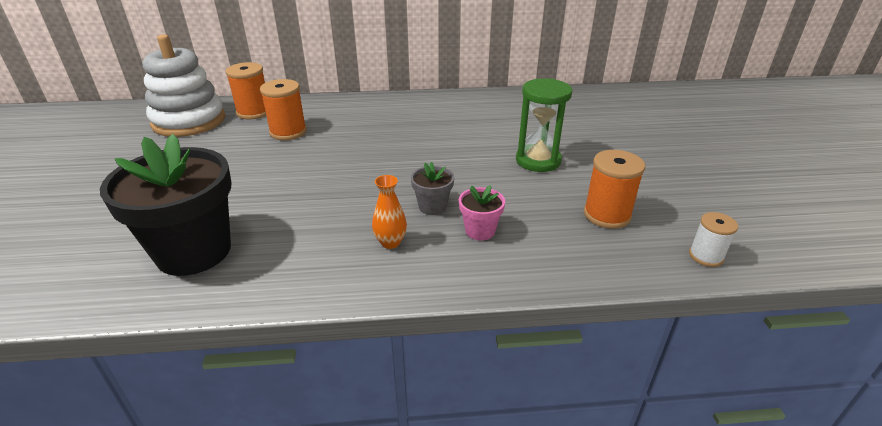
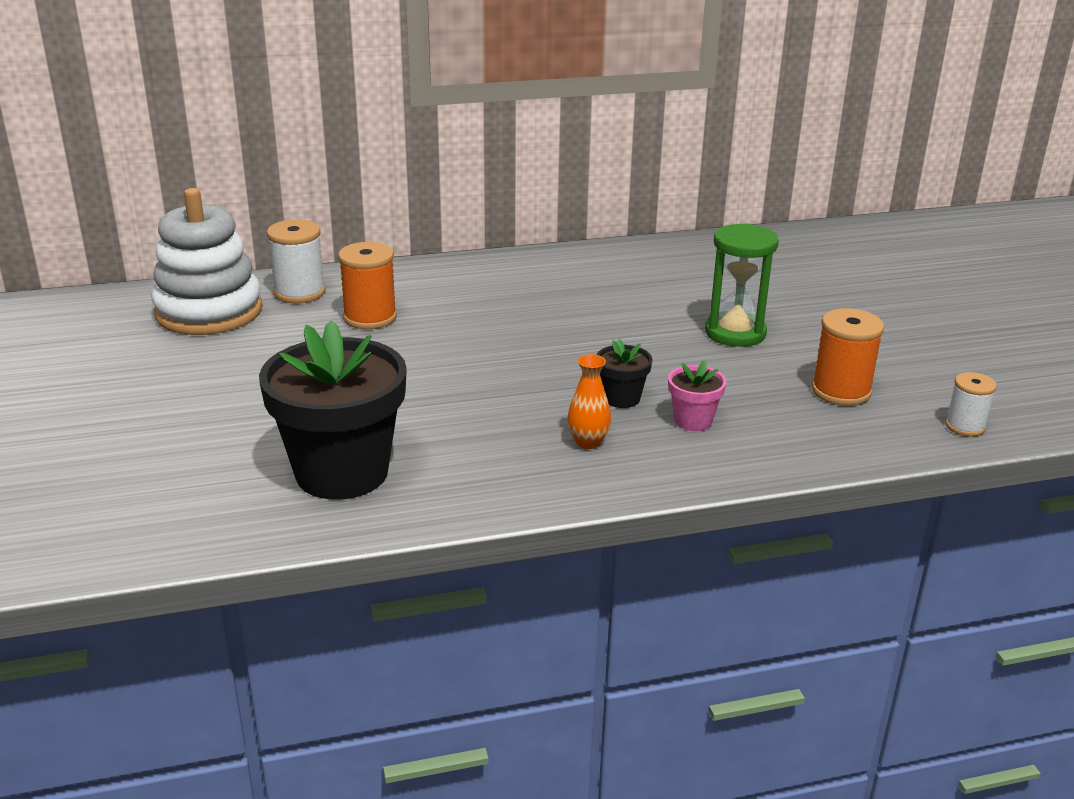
camera: 10 degrees left, 5 degrees down
(254, 112) = (299, 292): orange spool -> white spool
(432, 207) = (621, 398): grey flower pot -> black flower pot

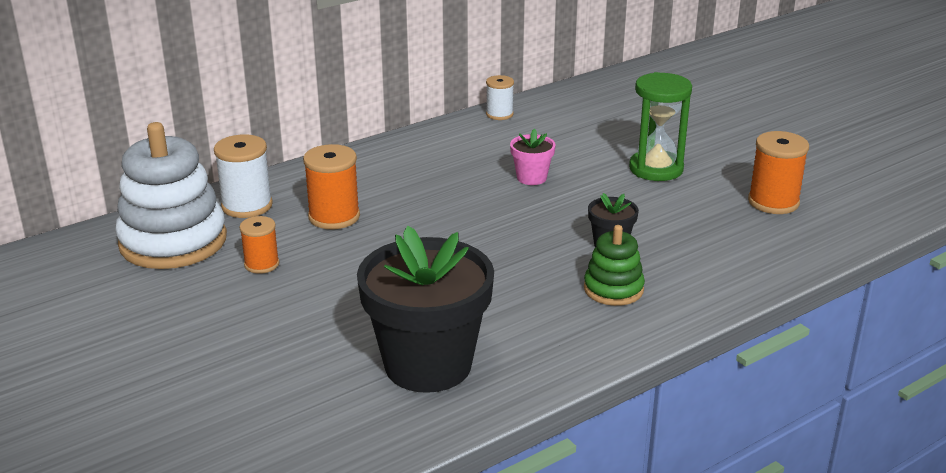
camera: 20 degrees left, 0 degrees up
(268, 347) = (261, 264): none -> orange spool
(588, 442) = (613, 289): orange vase -> green stacking toy
(693, 421) = (681, 252): pink flower pot -> pink flower pot (531, 178)
(965, 426) = (882, 211): white spool -> white spool (499, 114)

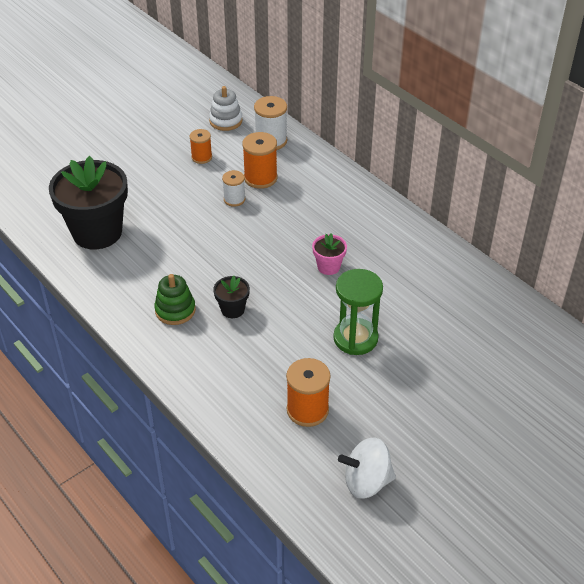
camera: 85 degrees right, 15 degrees up
(173, 241) = (226, 121): white stacking toy -> white stacking toy, size x0.53
(499, 114) = (437, 245): white spool -> white spool (234, 199)
(862, 175) = (366, 482): none -> white spinning top

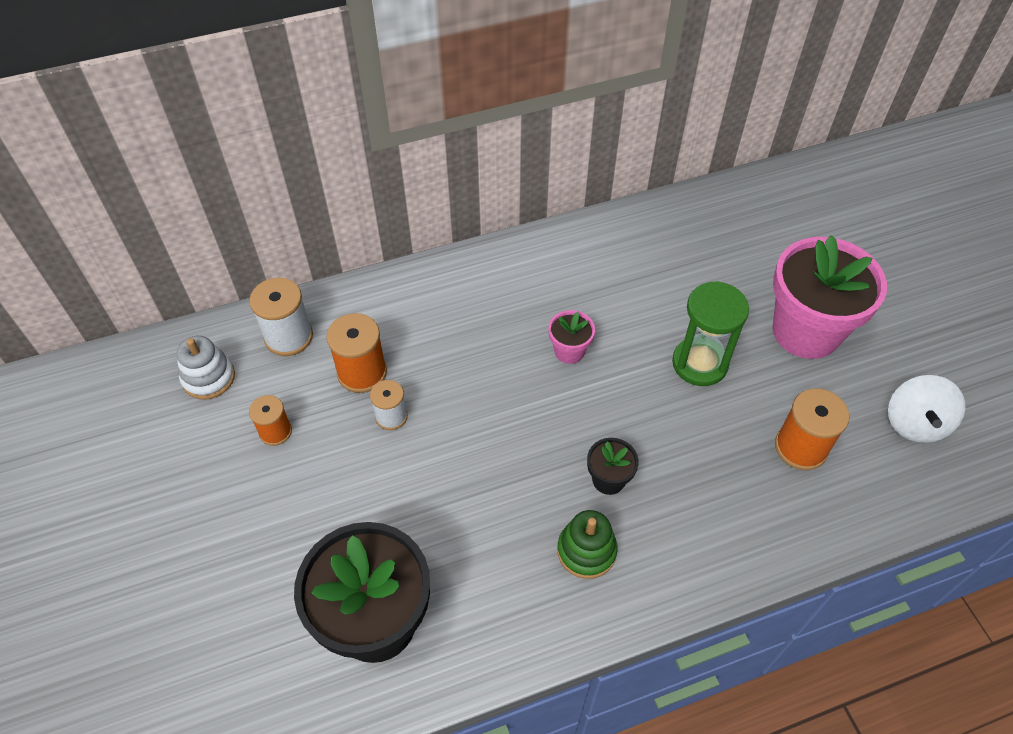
camera: 70 degrees left, 10 degrees up
(423, 398) = (806, 331): none -> pink flower pot

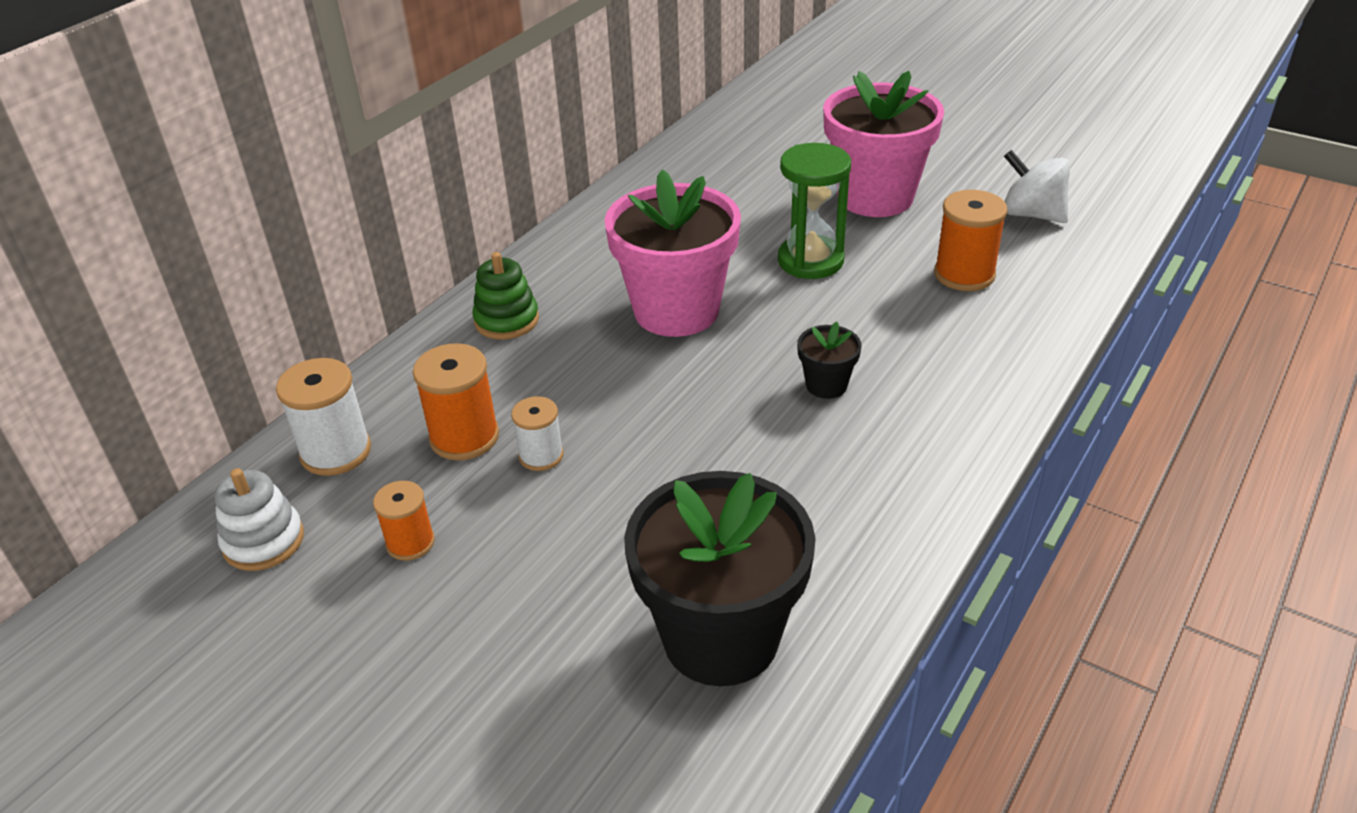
camera: 35 degrees left, 15 degrees down
(569, 351) = (676, 310): pink flower pot -> pink flower pot, size x2.25
(586, 551) = (869, 449): green stacking toy -> green stacking toy (506, 320)
(915, 423) = (1031, 214): white spinning top -> white spinning top turned 150 degrees clockwise

